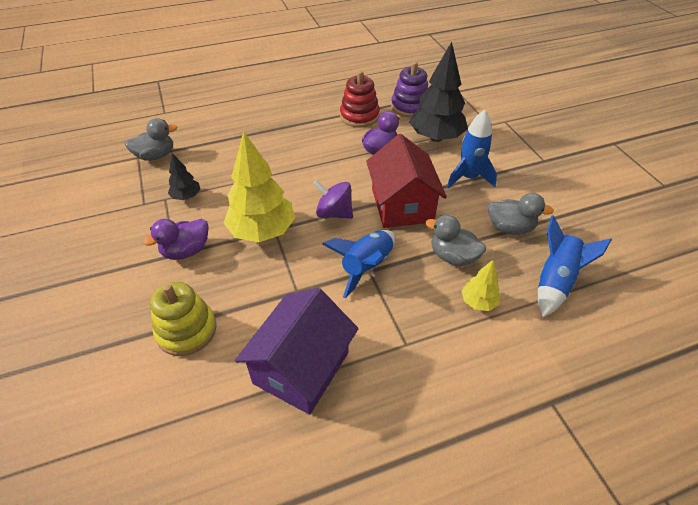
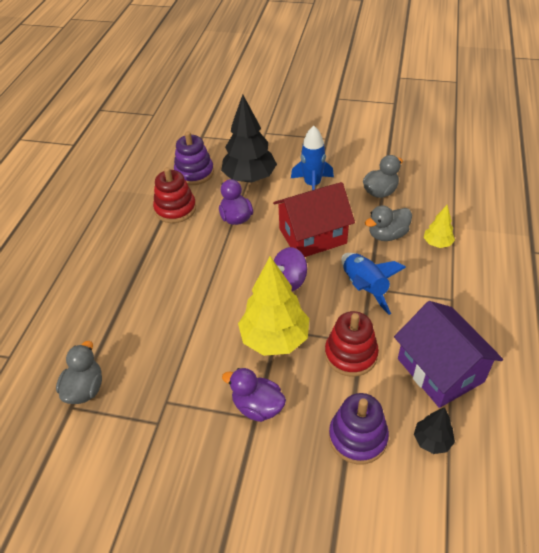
camera: 55 degrees left, 0 degrees up
(186, 197) = (178, 382): black tree -> black tree (432, 441)
(186, 251) = (257, 406): purple duck -> purple duck turned 120 degrees clockwise
(186, 330) = (358, 437): yellow stacking toy -> purple stacking toy
(277, 289) = (351, 354): none -> red stacking toy
(402, 205) = (312, 236): red house -> red house turned 45 degrees counterclockwise
(555, 281) = (442, 197): blue rocket -> none

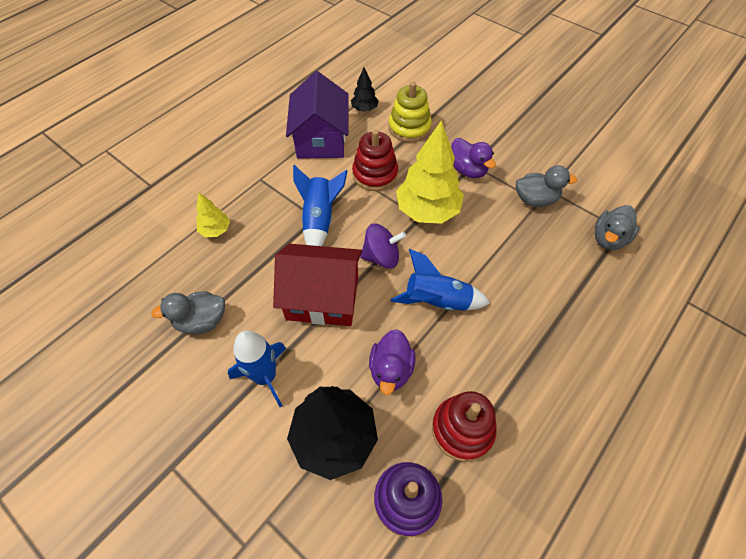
camera: 155 degrees left, 10 degrees up
(226, 269) = (437, 301): none -> blue rocket
(358, 437) = (409, 128): purple stacking toy -> yellow stacking toy
(387, 235) = (249, 262): grey duck -> grey duck (535, 199)

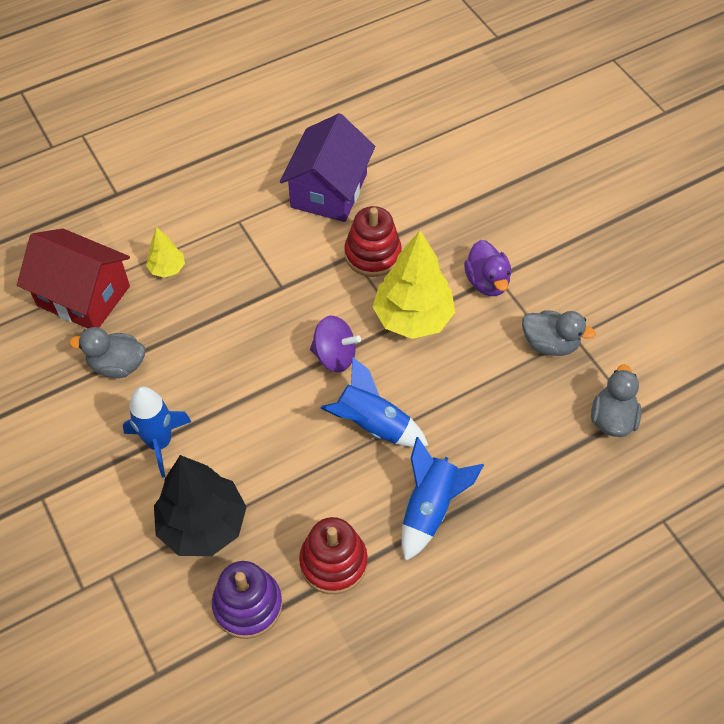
camera: 20 degrees right, 0 degrees up
(319, 219) = (285, 291): blue rocket -> blue rocket (430, 508)
(322, 298) = (250, 381): red house -> red house (83, 296)
(364, 109) = (399, 164): black tree -> none
(391, 370) = (288, 479): purple duck -> none
(409, 128) = (442, 205): yellow stacking toy -> none
(608, 239) = (612, 419): grey duck -> grey duck turned 135 degrees clockwise

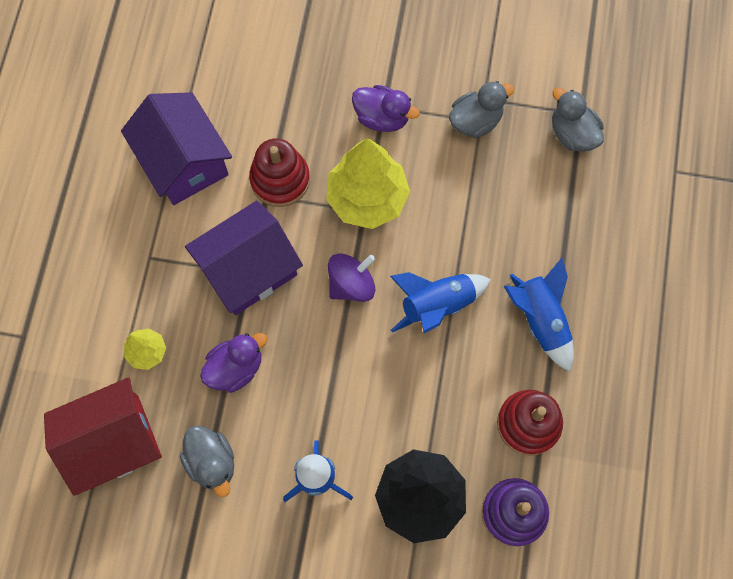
camera: 50 degrees left, 15 degrees up
(117, 365) = (212, 462): grey duck -> grey duck turned 75 degrees counterclockwise
(202, 329) = (236, 368): none -> purple duck
(285, 284) = (249, 270): none -> purple house

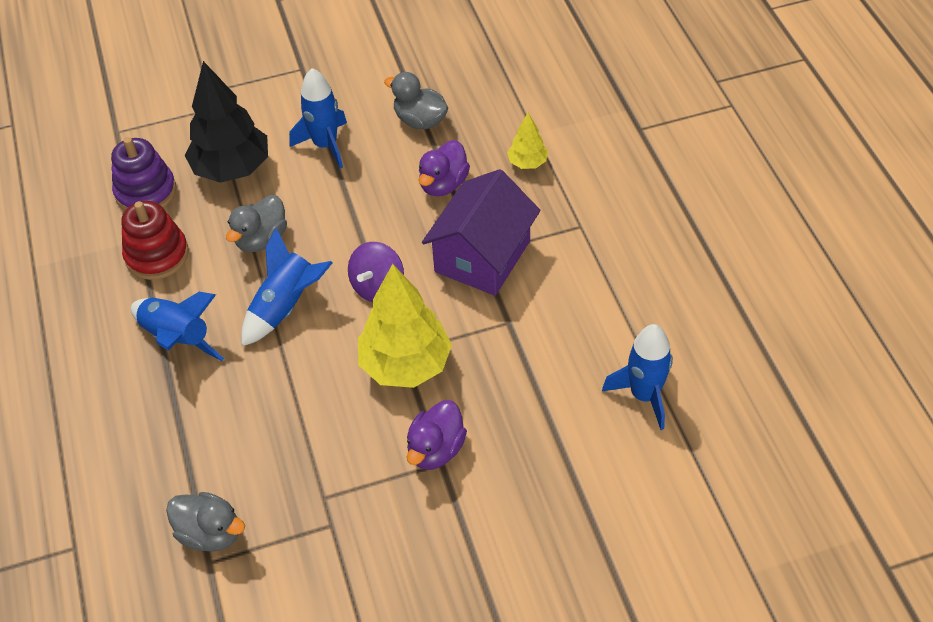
camera: 155 degrees right, 20 degrees down
(113, 442) = (508, 100): red house -> none
(184, 162) = (611, 314): purple house -> none
(208, 84) = (644, 395): none -> blue rocket
(280, 179) = (505, 342): red stacking toy -> none
(382, 117) = (436, 449): purple duck -> purple duck turned 60 degrees counterclockwise
(475, 121) = (329, 495): grey duck -> grey duck (261, 239)

